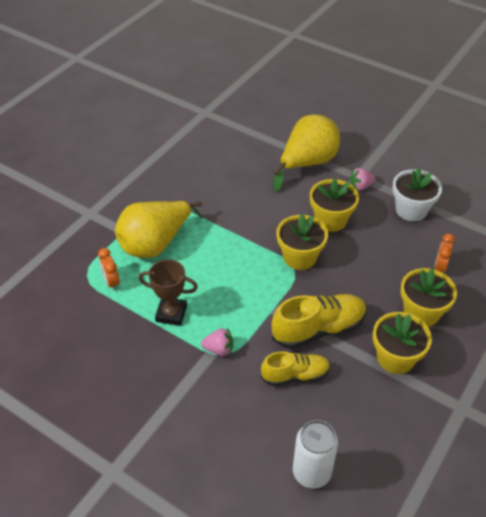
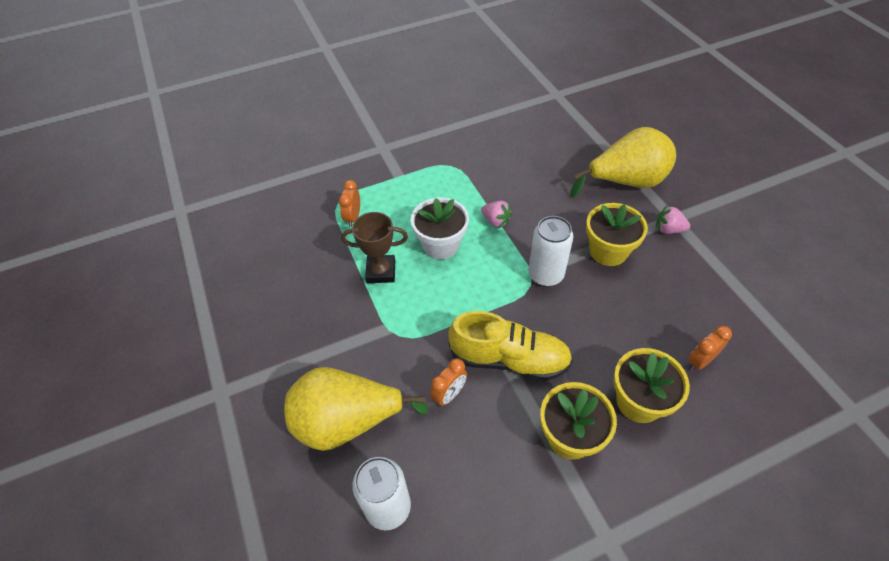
camera: 35 degrees right, 5 degrees up
(155, 244) = (417, 200): yellow pear -> yellow pear (348, 421)
(171, 313) = (381, 271): brown trophy -> brown trophy turned 45 degrees counterclockwise
(219, 349) = (396, 328): pink strawberry -> pink strawberry (496, 221)
(295, 375) = (449, 395): yellow shoe -> orange clock
(299, 257) = (545, 275): yellow flower pot -> white can
(411, 210) = (711, 280): white flower pot -> white flower pot (441, 245)

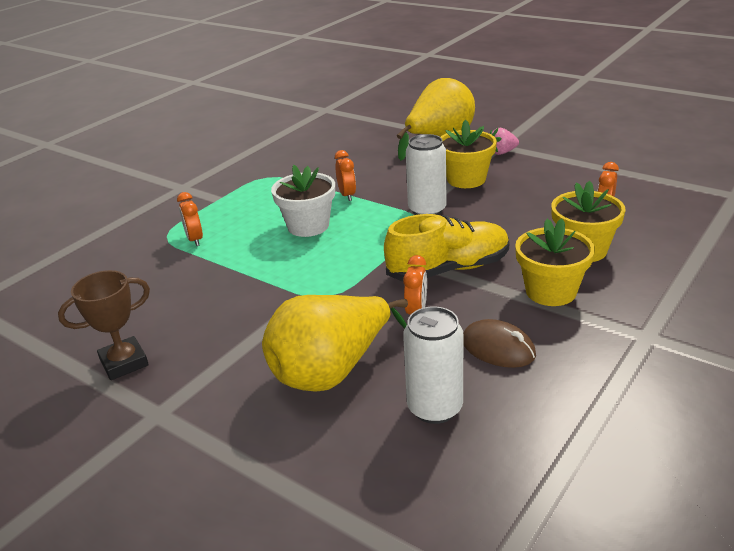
camera: 30 degrees left, 20 degrees down
(381, 271) = (263, 263): brown trophy -> brown trophy (124, 362)
(479, 475) = (498, 348): none -> brown mouse
(496, 221) = (347, 195): pink strawberry -> orange clock

